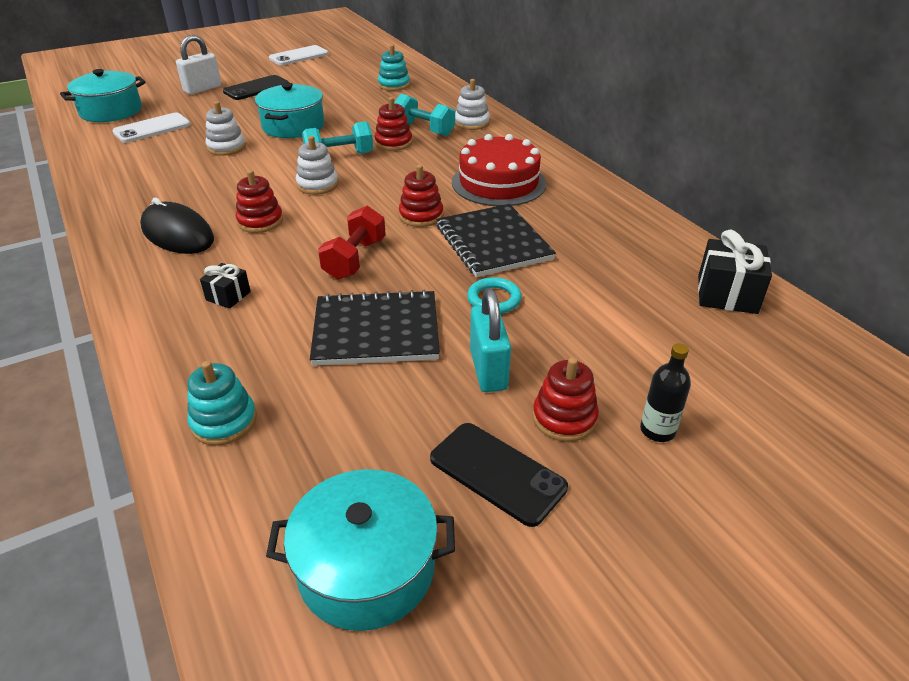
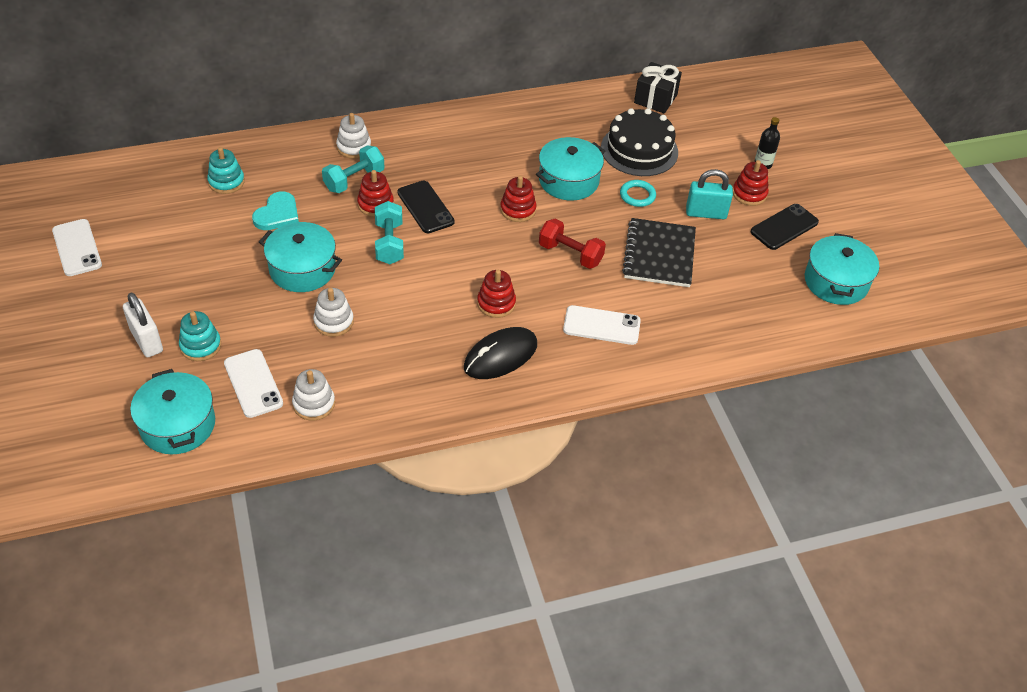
camera: 80 degrees left, 10 degrees up
(224, 422) = (732, 330): turquoise stacking toy -> turquoise stacking toy (200, 346)
(228, 296) = (601, 325): black gift -> white phone
(256, 88) = (173, 292): black phone -> black phone (425, 207)
(317, 185) = (442, 263): white stacking toy -> white stacking toy (314, 404)
(361, 107) = (277, 214): none -> turquoise heart
(493, 243) = (568, 181): black notebook -> turquoise pot
(498, 183) = (479, 157): red cake -> none
(595, 291) = (639, 150): none -> black cake

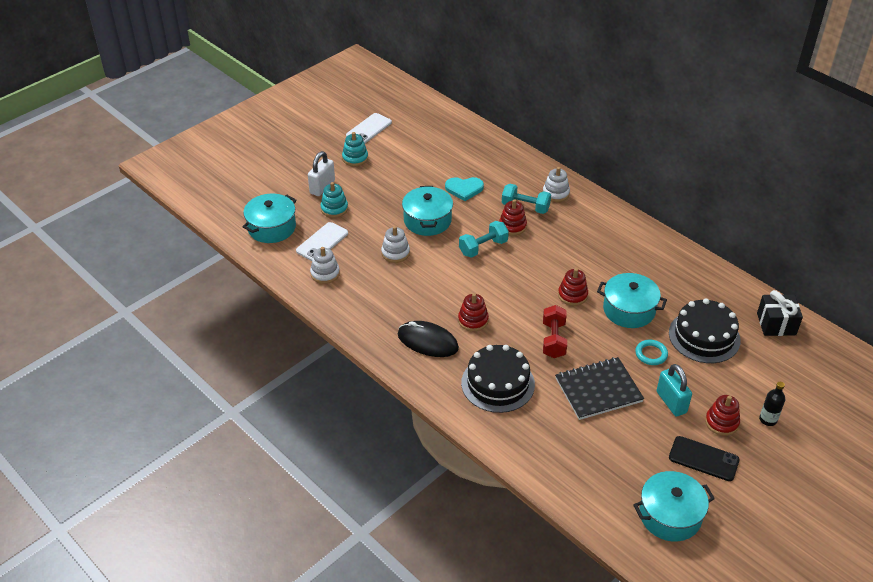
camera: 65 degrees right, 5 degrees down
(226, 182) = (472, 156): turquoise stacking toy -> turquoise stacking toy (355, 158)
(425, 207) = (531, 250): black phone -> none
(601, 325) = (498, 383): white phone -> black cake

